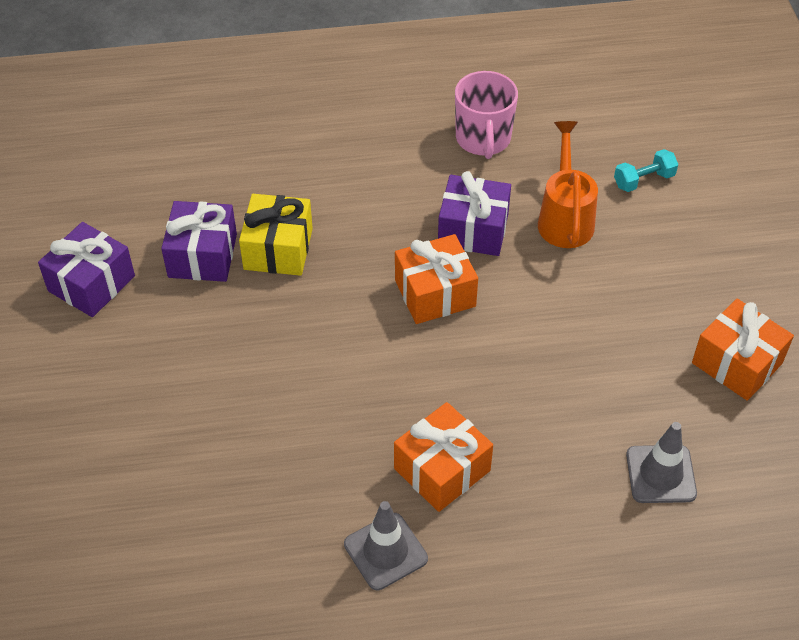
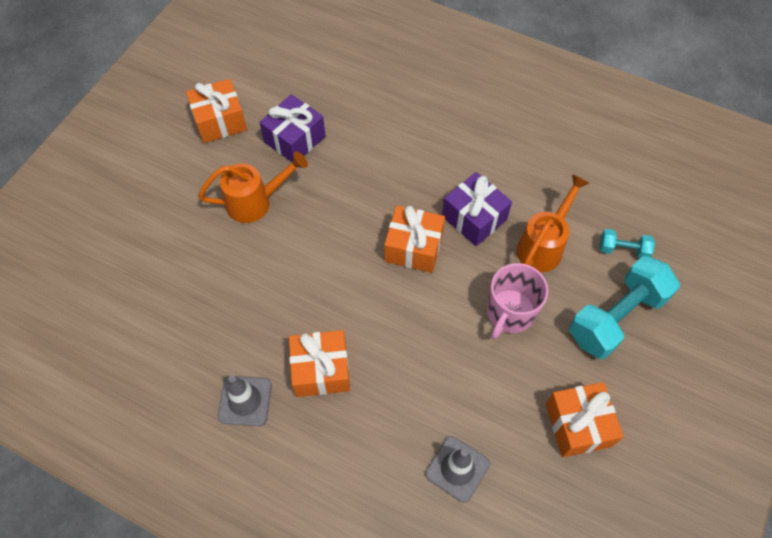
camera: 35 degrees right, 10 degrees up
(91, 283) = (220, 121): purple gift -> orange gift
(215, 345) = (256, 202): none -> orange watering can
(278, 249) = (342, 160): yellow gift -> none
(483, 139) = (533, 157): pink mug -> pink mug (510, 313)
(689, 245) = (616, 317): none -> turquoise dumbbell

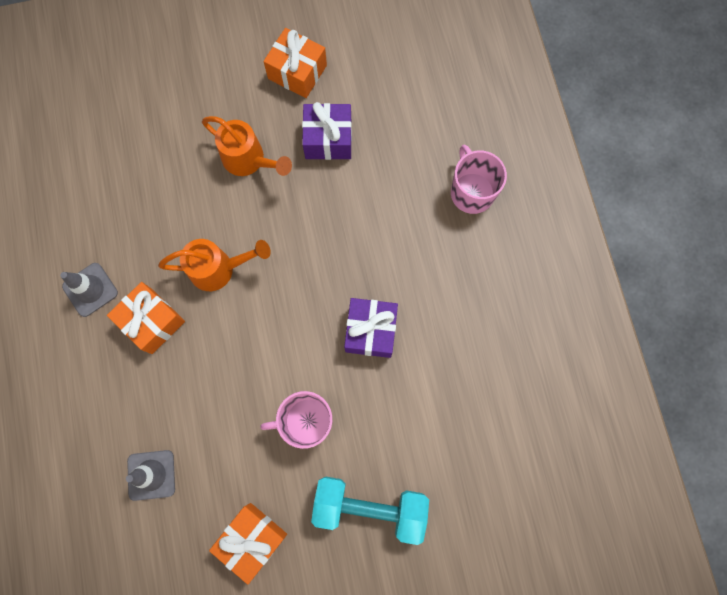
camera: 50 degrees right, 15 degrees up
(413, 247) = (305, 306): orange gift -> none
(425, 84) = (471, 192): none -> pink mug
(543, 245) = (390, 403): orange watering can -> orange watering can (219, 269)
(623, 250) = (439, 470): turquoise dumbbell -> none

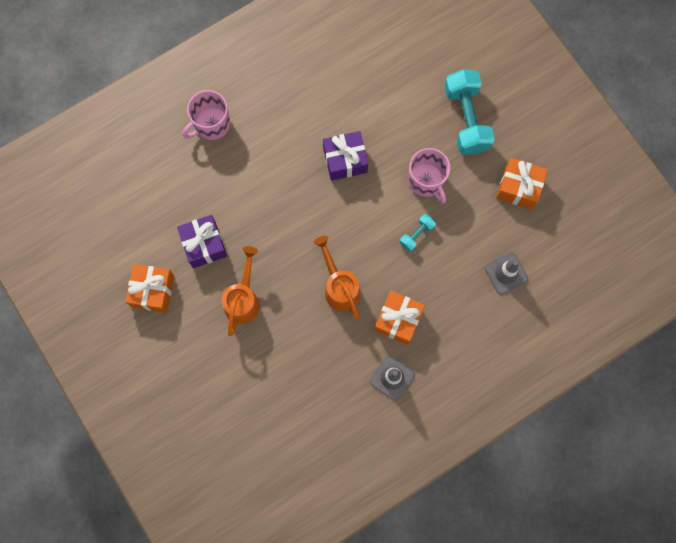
camera: 110 degrees left, 0 degrees up
(244, 382) = (416, 235): none -> turquoise dumbbell

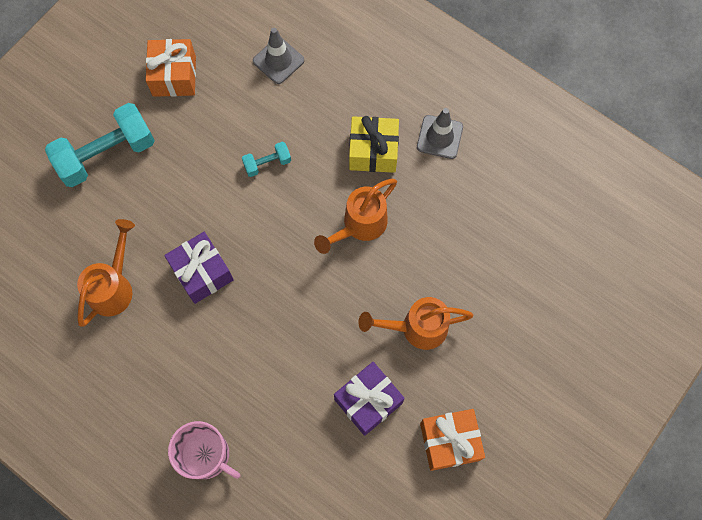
camera: 110 degrees left, 5 degrees down
(357, 97) = (114, 286): none -> orange watering can
(398, 320) = (373, 151): orange gift -> yellow gift
(416, 235) = (267, 163): turquoise dumbbell -> turquoise dumbbell turned 45 degrees counterclockwise
(426, 181) = (198, 173): pink mug -> none

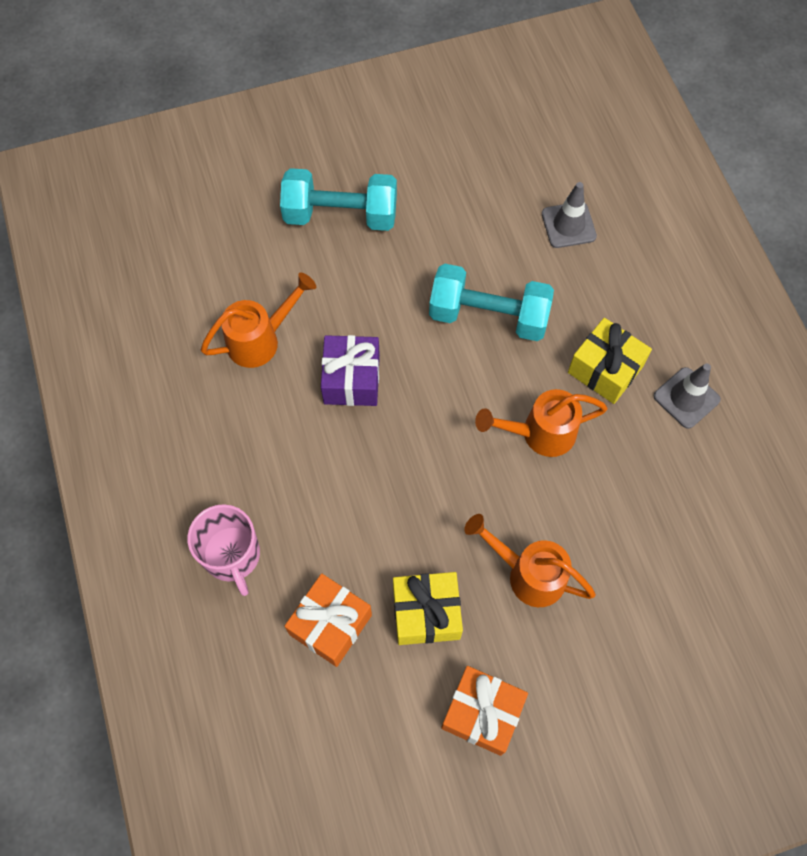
camera: 35 degrees right, 5 degrees down
(174, 76) = (456, 181): orange gift -> orange gift (330, 624)
(267, 163) = (488, 316): turquoise dumbbell -> turquoise dumbbell, size x2.11
(368, 401) = (426, 613): purple gift -> yellow gift

